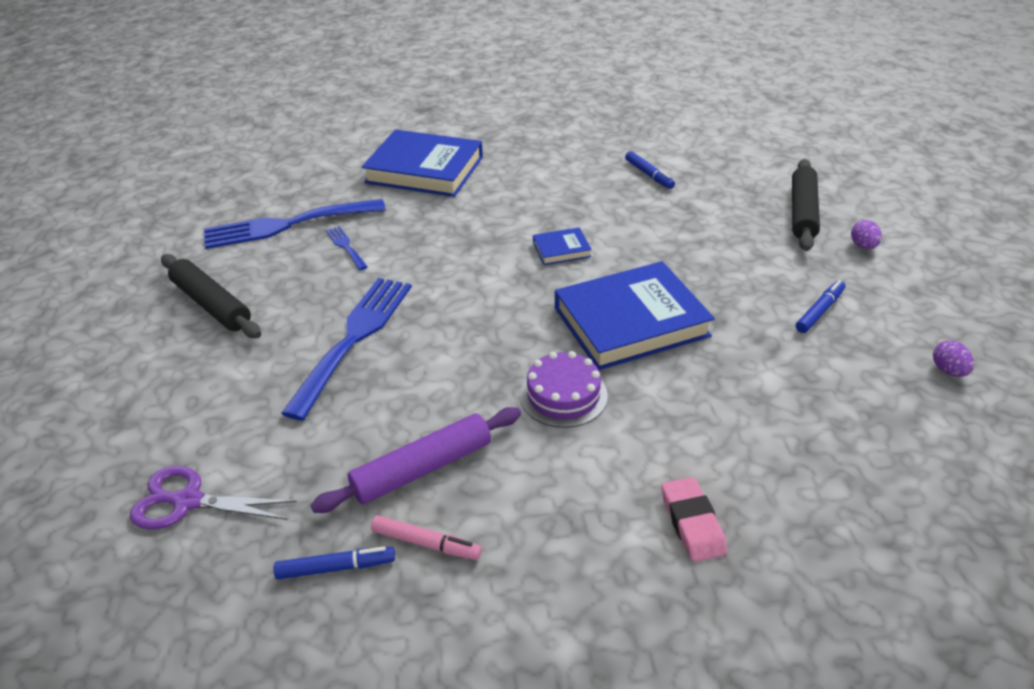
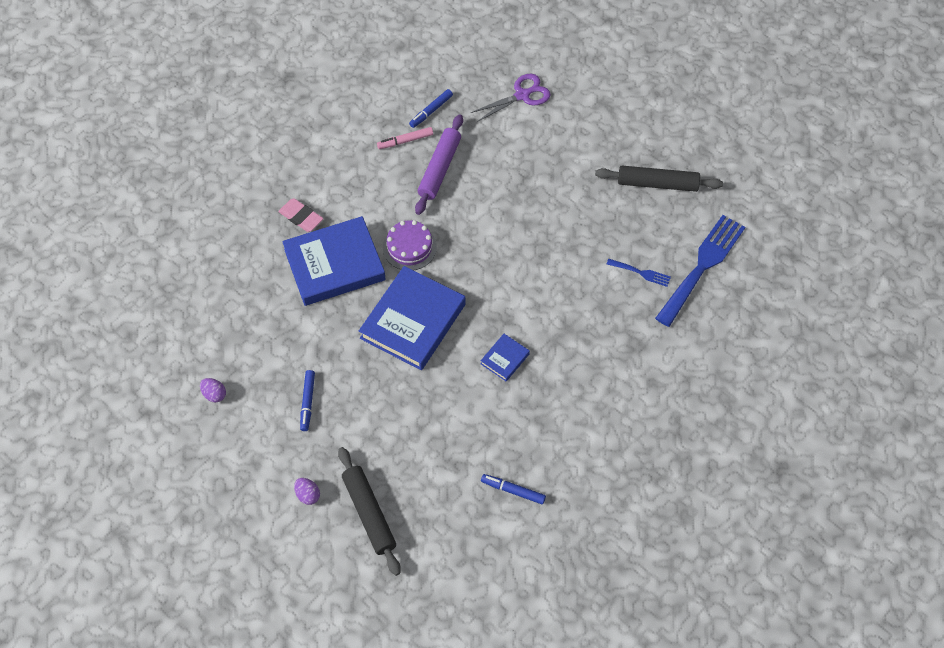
camera: 140 degrees right, 20 degrees up
(354, 338) = (553, 213): blue fork -> none
(424, 170) = (683, 383): blue book -> blue book (334, 264)

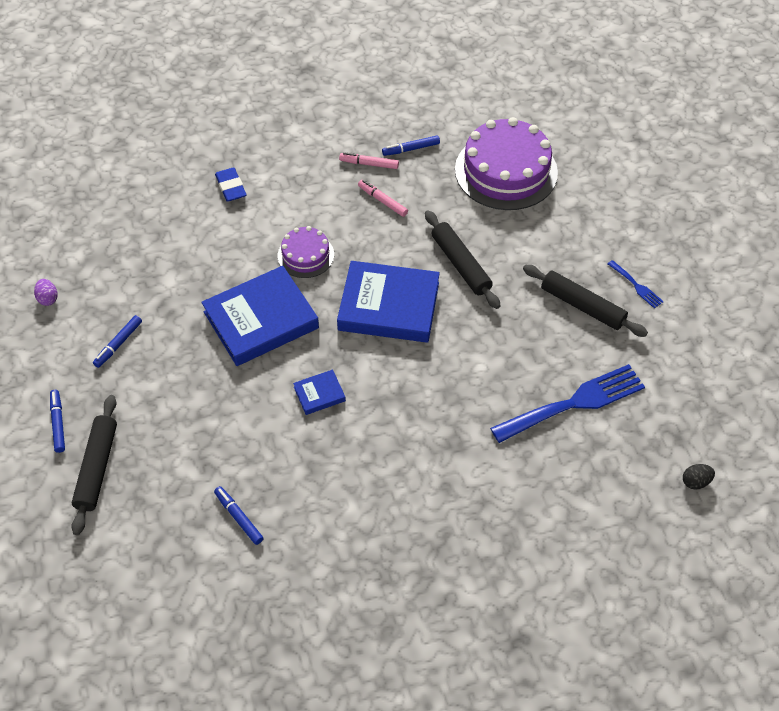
camera: 30 degrees right, 5 degrees down
(301, 217) = (231, 187): pink eraser -> blue eraser
(308, 495) = (58, 423): purple egg -> blue marker
(334, 264) = (229, 239): blue book -> blue book (389, 306)
(440, 169) = (382, 201): purple rolling pin -> pink marker
(522, 95) = (506, 171): purple scissors -> purple cake
(541, 194) = (461, 264): none -> black rolling pin
(641, 273) = (507, 380): blue fork -> blue fork (636, 286)
(825, 283) = (695, 482): none -> black egg

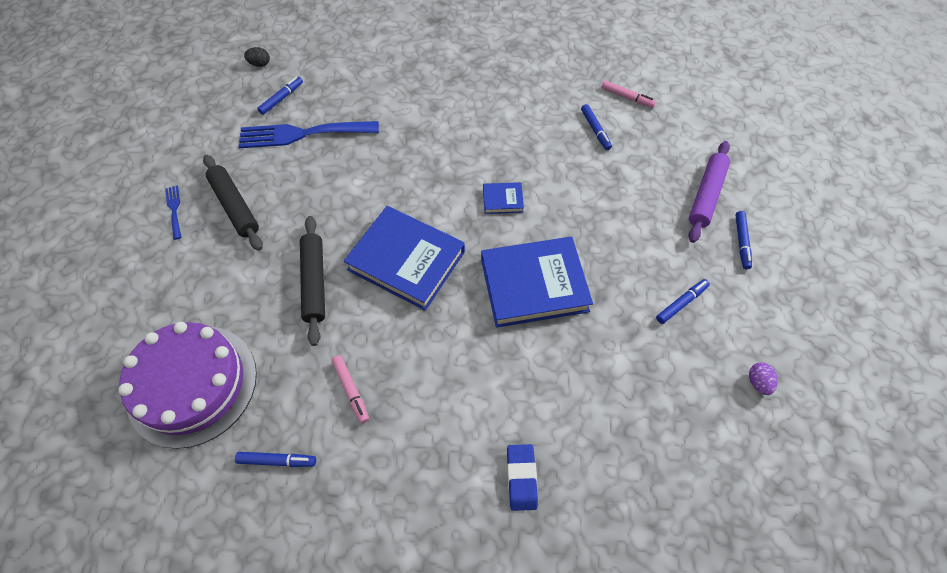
camera: 160 degrees left, 5 degrees up
(97, 468) = (706, 195): black rolling pin -> purple rolling pin
(305, 255) = (464, 345): purple cake -> none
(369, 164) = (339, 454): pink marker -> pink marker (627, 97)
(631, 441) = (281, 98): none -> blue marker

